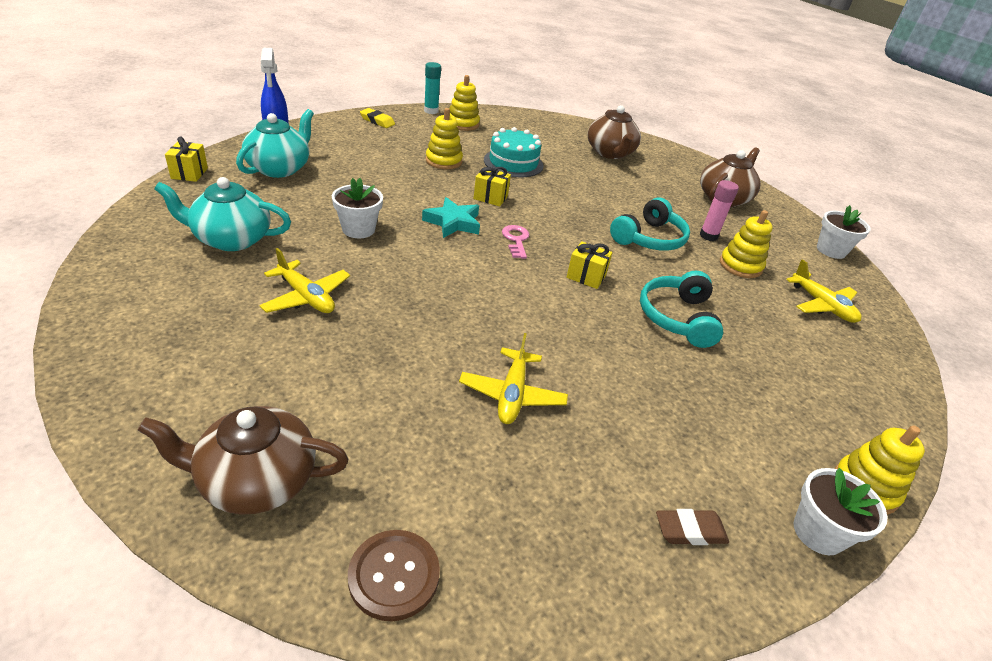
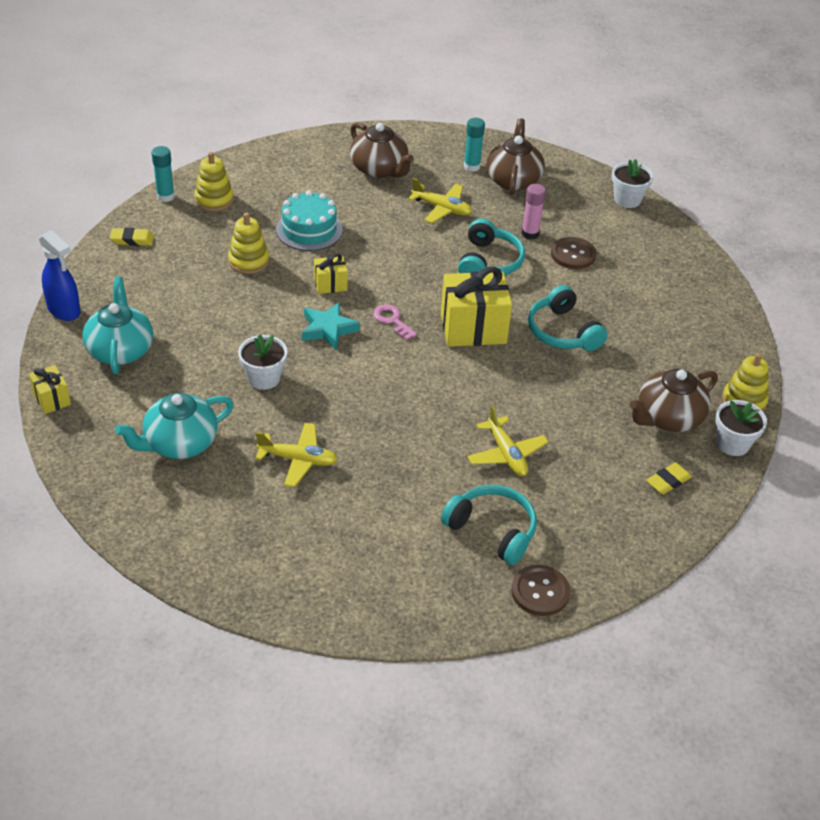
camera: 30 degrees left, 5 degrees up
(256, 480) = (416, 591): brown teapot -> brown teapot (668, 418)
(415, 463) = (492, 530): none -> turquoise headphones
(586, 276) = (473, 328): yellow gift -> yellow gift, size x1.98
(690, 530) = (668, 481): brown eraser -> yellow eraser
(692, 178) = (471, 166): none -> turquoise glue stick
(740, 266) = (573, 254): yellow stacking toy -> brown button
(822, 305) = (650, 264): yellow plane -> yellow plane (442, 209)

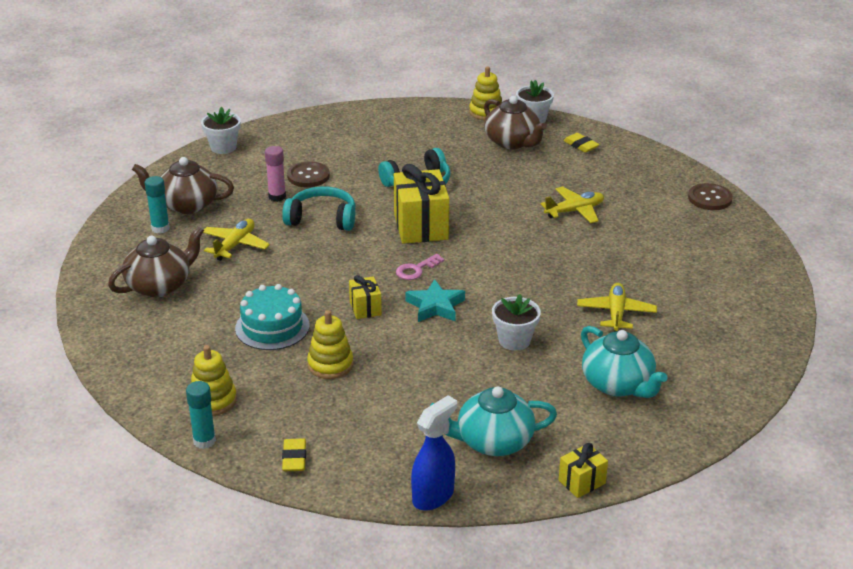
camera: 90 degrees left, 10 degrees down
(492, 530) = (659, 217): turquoise headphones -> none

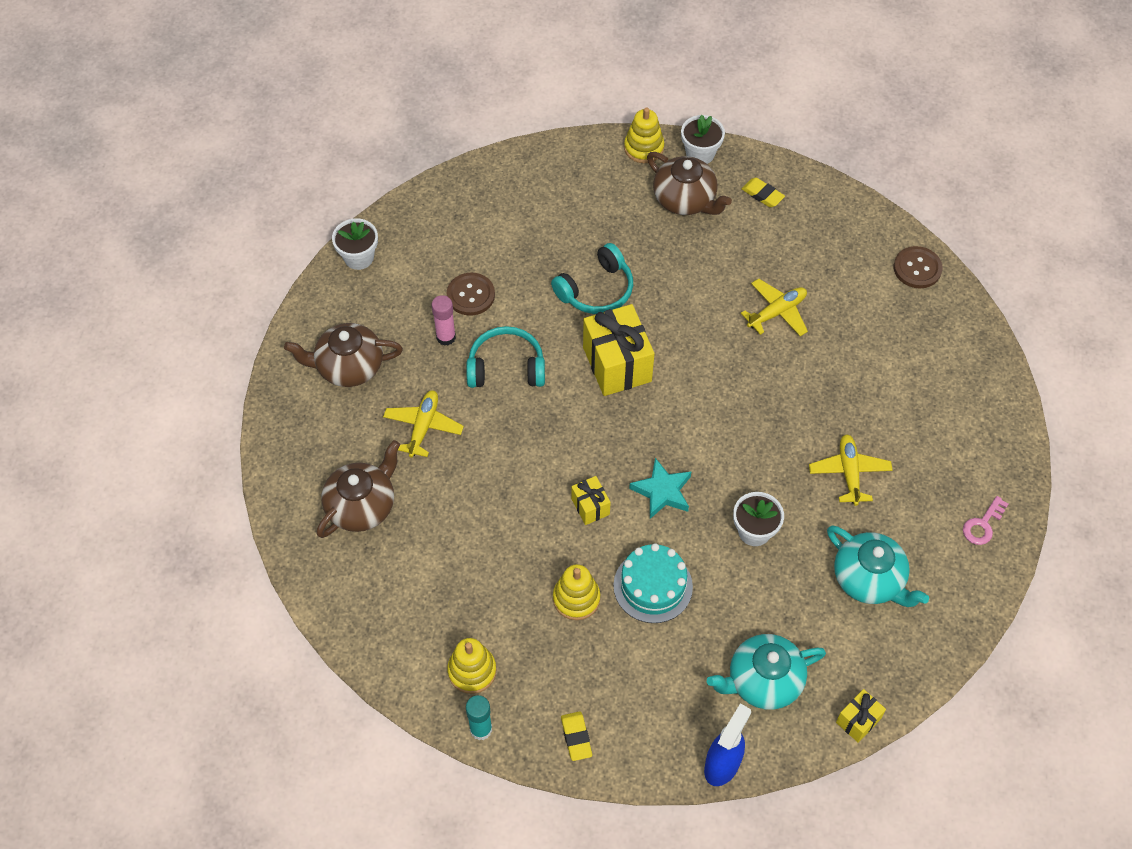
camera: 10 degrees left, 25 degrees up
(160, 228) = (332, 411): turquoise glue stick -> none
(272, 327) = (501, 551): turquoise cake -> turquoise cake (653, 586)
(416, 269) = (629, 436): pink key -> pink key (982, 524)

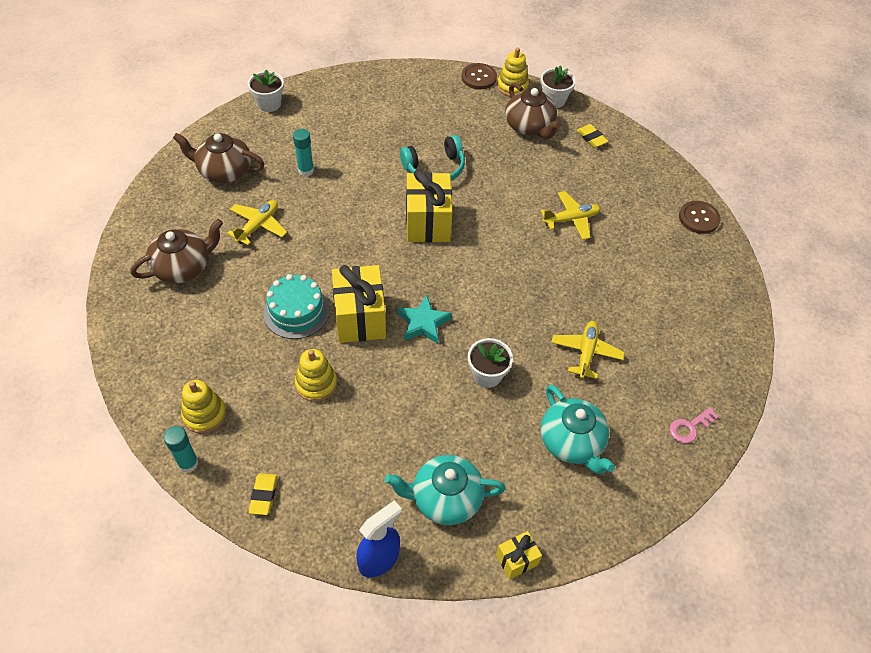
camera: 15 degrees right, 5 degrees down
(446, 337) = (306, 170): pink glue stick -> turquoise glue stick
(470, 295) = (338, 148): brown button -> brown button (479, 77)
(506, 367) = (341, 202): turquoise headphones -> none
(590, 507) = (360, 318): yellow gift -> yellow gift, size x1.98
(653, 586) = (383, 393): turquoise cake -> turquoise cake (296, 311)

